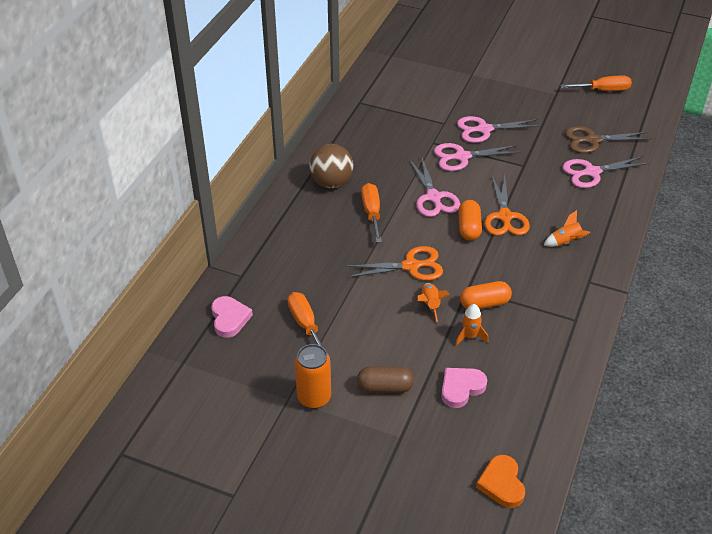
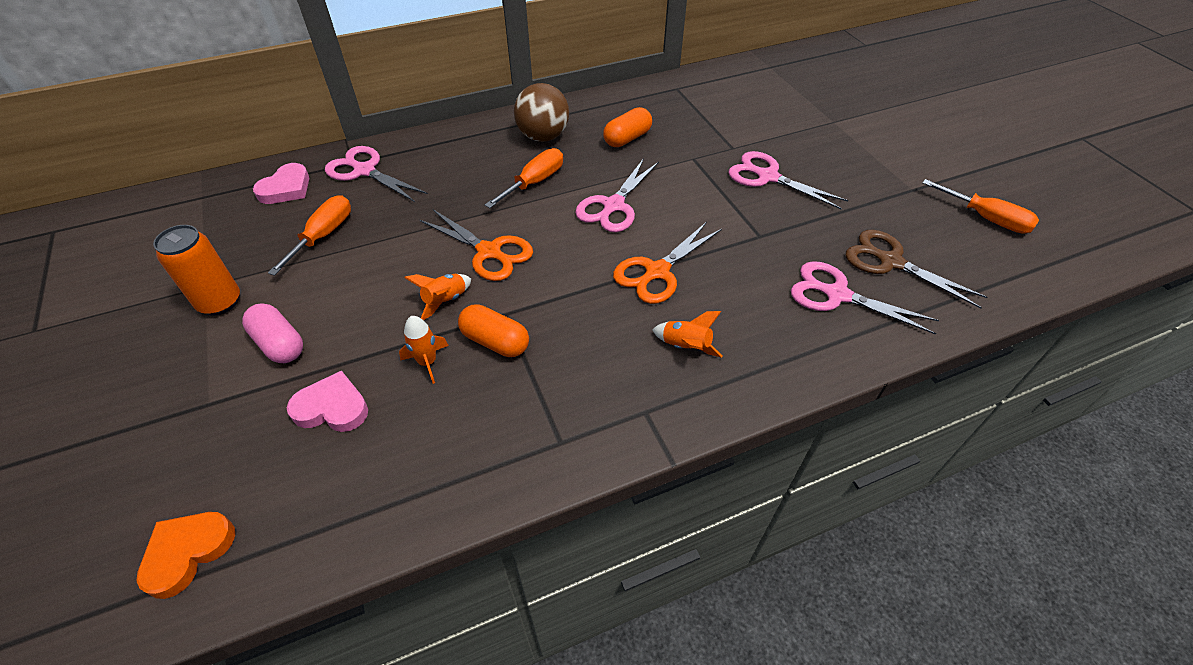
camera: 45 degrees right, 5 degrees up
(385, 387) = (279, 344): brown capsule -> pink capsule
(461, 157) = (702, 187): pink scissors -> pink scissors (364, 171)
(469, 228) = (602, 256): orange capsule -> orange capsule (627, 138)

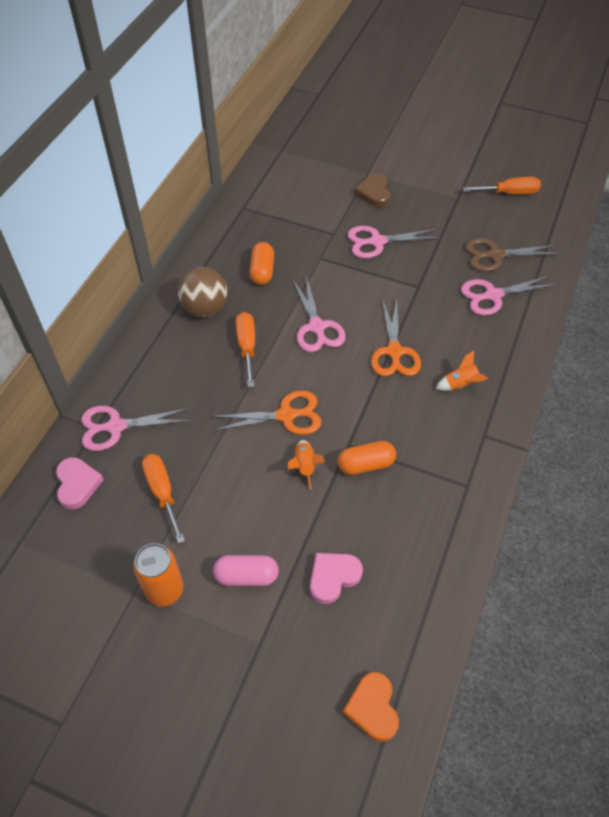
camera: 45 degrees left, 5 degrees up
(427, 362) = (347, 508): orange rocket -> none
(819, 139) = (374, 193): none -> brown heart

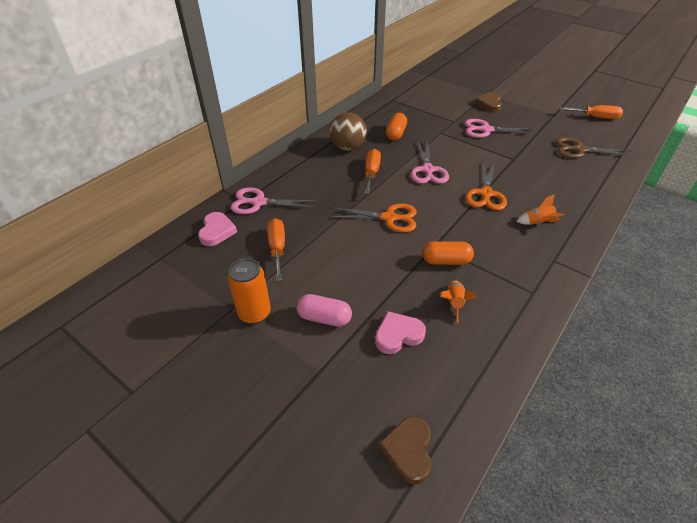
camera: 15 degrees right, 10 degrees down
(304, 466) = (395, 252): orange rocket -> orange rocket (454, 303)
(373, 708) = (408, 450): orange heart -> brown heart
(493, 295) = (574, 173): pink scissors -> none

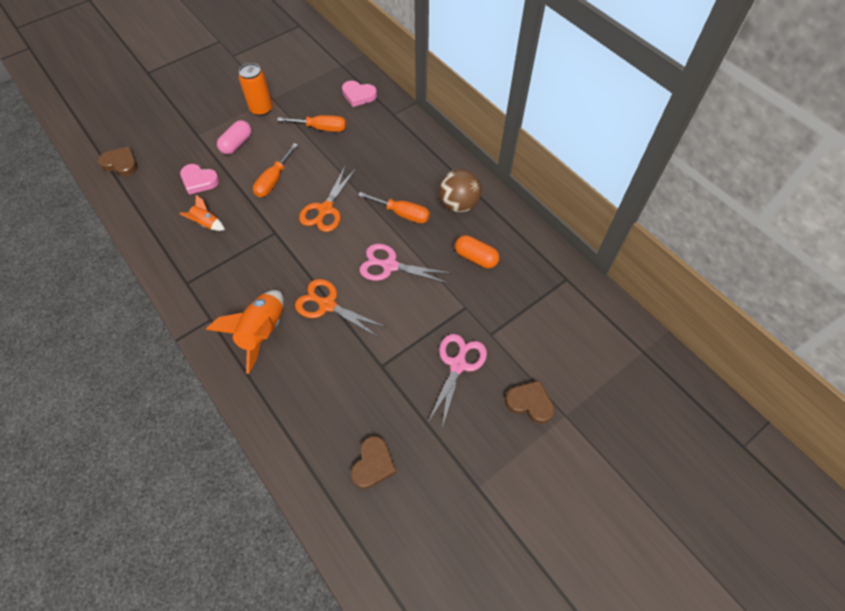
camera: 105 degrees right, 15 degrees up
(258, 202) = (386, 123): pink scissors -> none
(398, 335) = (199, 181): pink heart -> pink heart turned 120 degrees clockwise
(446, 261) = (252, 234): orange capsule -> none
(538, 223) = (262, 332): orange rocket -> orange rocket, size x1.93
(579, 150) = (373, 464): brown scissors -> brown heart
(595, 117) = (453, 554): orange screwdriver -> orange screwdriver (273, 180)

